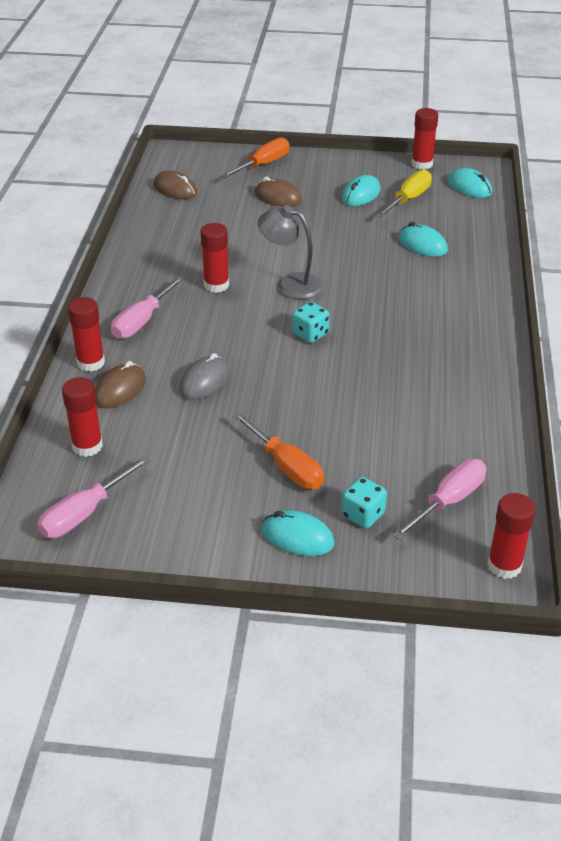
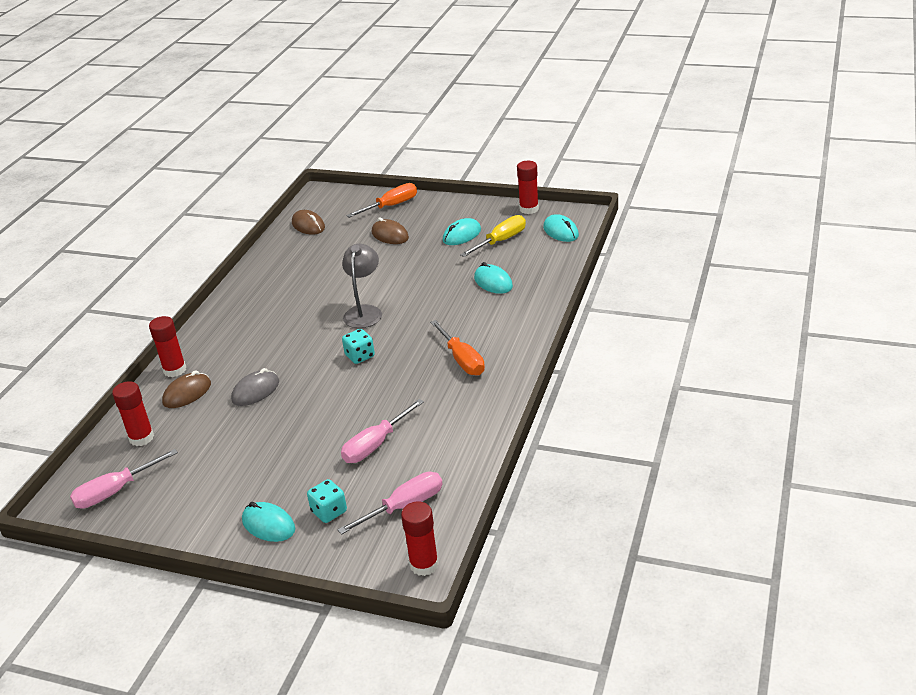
camera: 15 degrees right, 5 degrees down
(142, 321) = (230, 337): pink screwdriver -> pink screwdriver (376, 444)
(216, 285) = (303, 310): red glue stick -> none
(286, 466) = (287, 466): orange screwdriver -> orange screwdriver (462, 360)
(291, 283) = (364, 312): grey lamp -> grey lamp turned 60 degrees clockwise

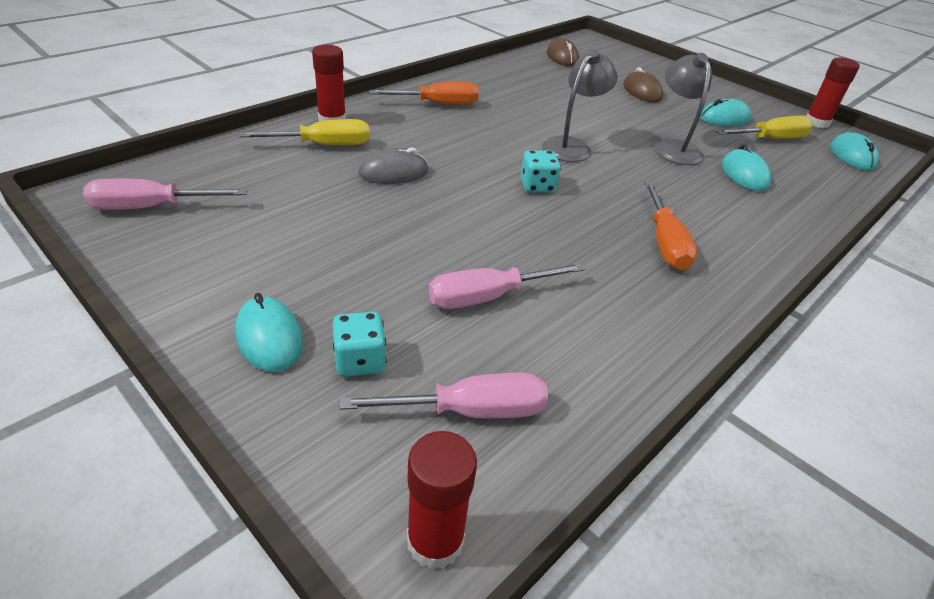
camera: 20 degrees right, 5 degrees up
(141, 438) = (236, 166): red glue stick -> none
(187, 393) = (323, 145): brown mouse -> yellow screwdriver
(391, 206) = (657, 70): orange screwdriver -> orange screwdriver (437, 104)
(437, 280) = (674, 147): none -> grey lamp

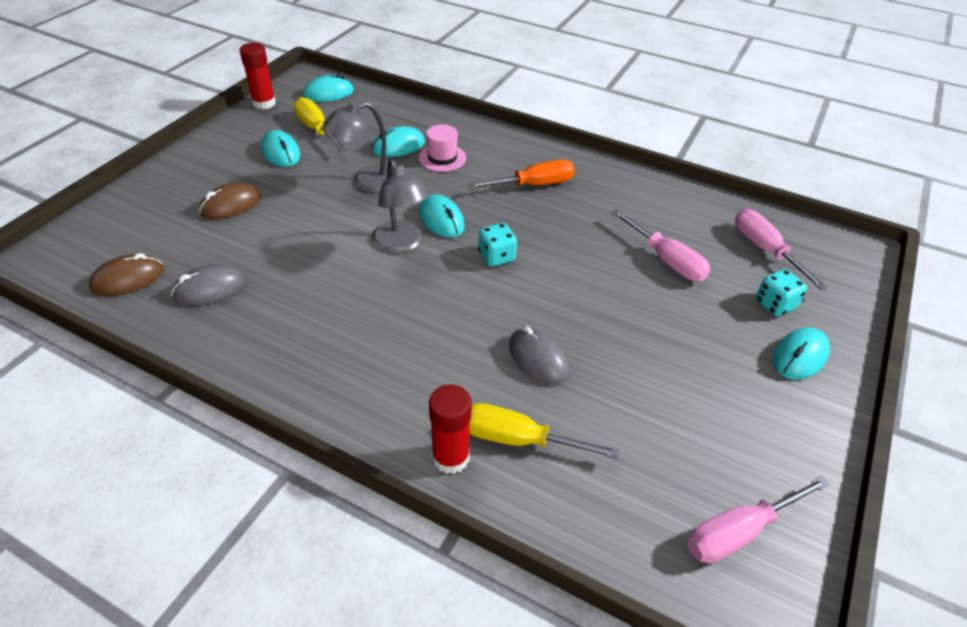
camera: 105 degrees left, 5 degrees up
(152, 207) = (740, 531): pink screwdriver -> pink screwdriver turned 90 degrees clockwise
(323, 145) = (519, 439): yellow screwdriver -> yellow screwdriver turned 45 degrees counterclockwise
(435, 541) = (844, 246): red glue stick -> none
(437, 104) = (349, 368): orange screwdriver -> none
(542, 76) = (209, 289): none -> grey mouse
(571, 146) = (401, 244): grey lamp -> grey lamp turned 135 degrees counterclockwise
(605, 171) = (441, 219): none -> turquoise mouse
(722, 195) = (442, 158): none -> pink hat

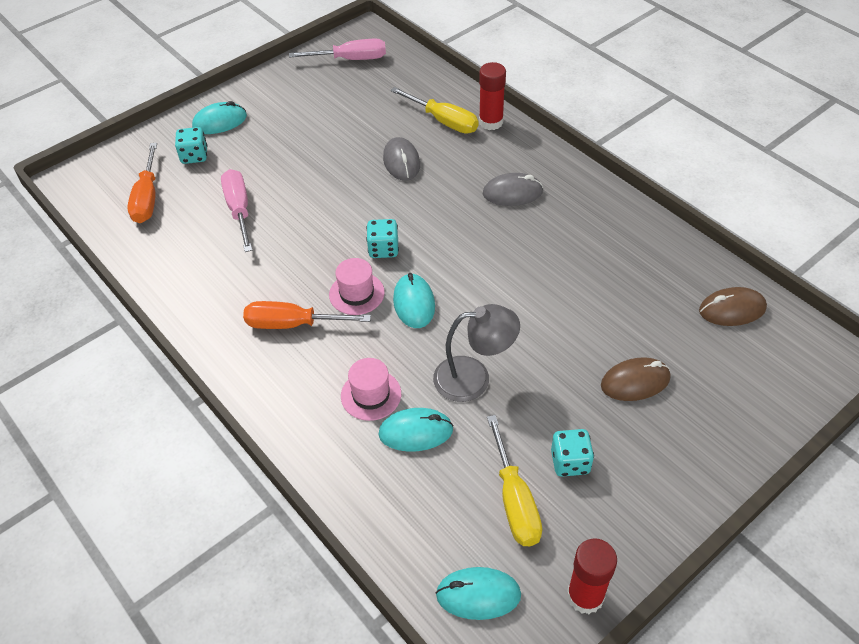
camera: 155 degrees left, 5 degrees up
(209, 289) = (653, 280): grey mouse -> grey mouse (512, 193)
(281, 152) = (570, 462): turquoise mouse -> turquoise dice
(401, 244) = (465, 284): grey lamp -> none
(497, 216) = (356, 293): none -> pink hat
(765, 250) = (147, 198): pink screwdriver -> orange screwdriver

